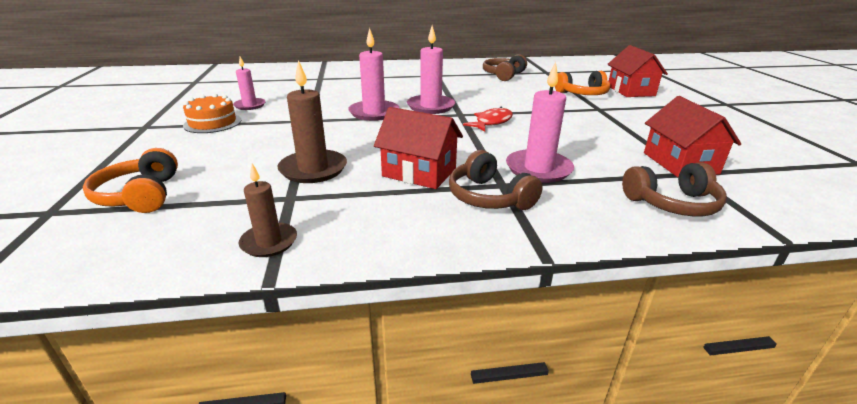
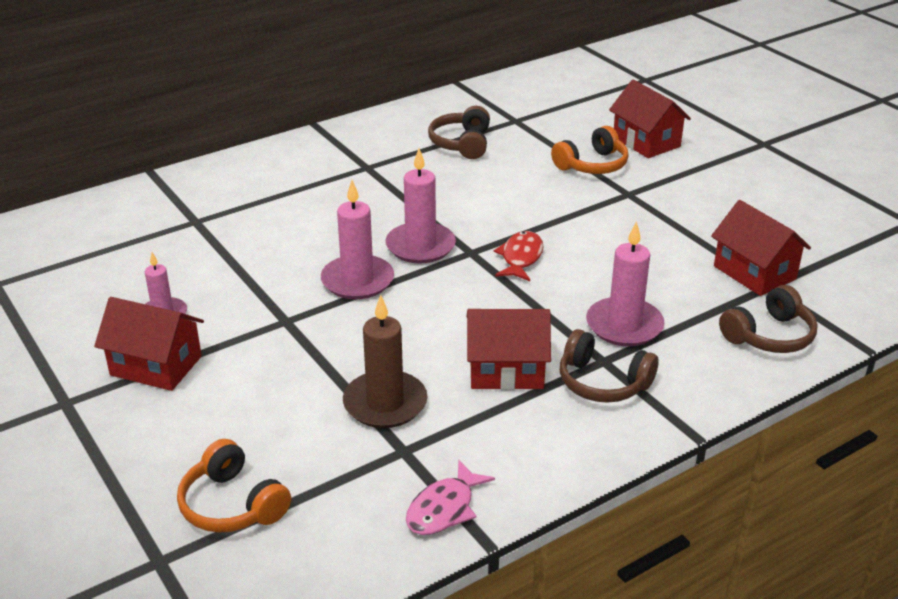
camera: 25 degrees left, 5 degrees up
(212, 123) = (156, 366): orange cake -> red house
(269, 242) = (444, 508): brown candle -> pink fish

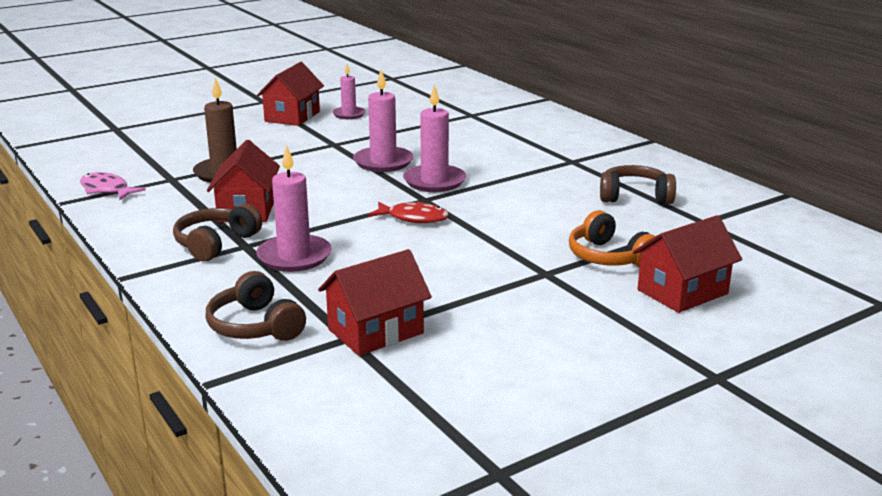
camera: 90 degrees right, 10 degrees down
(232, 505) = (149, 140): orange headphones -> none

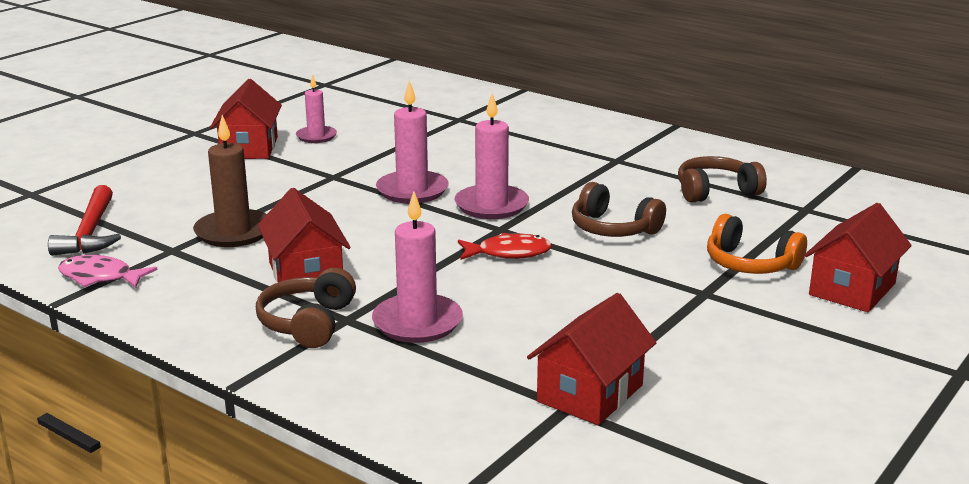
camera: 20 degrees left, 0 degrees up
(129, 159) = (90, 232): none -> red hammer
(255, 326) = (451, 414): brown headphones -> brown headphones (613, 229)

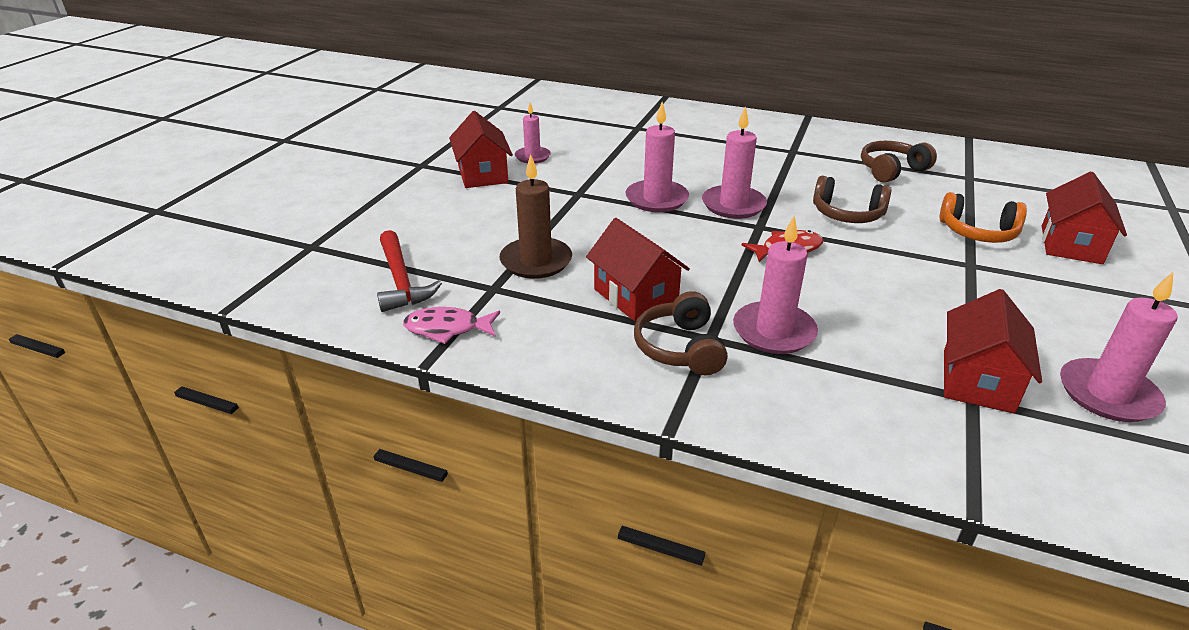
camera: 15 degrees left, 10 degrees up
(722, 426) = (1107, 394): none -> pink candle

